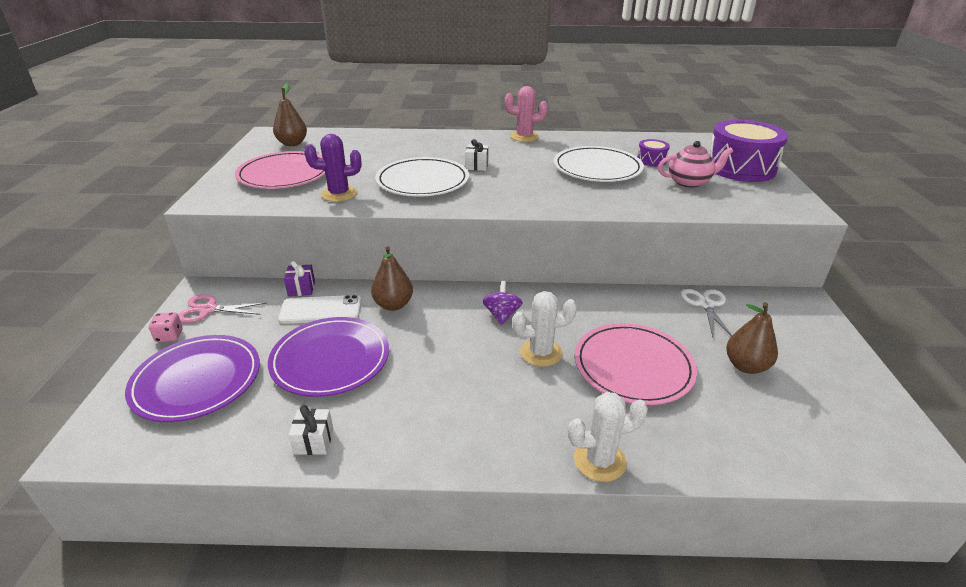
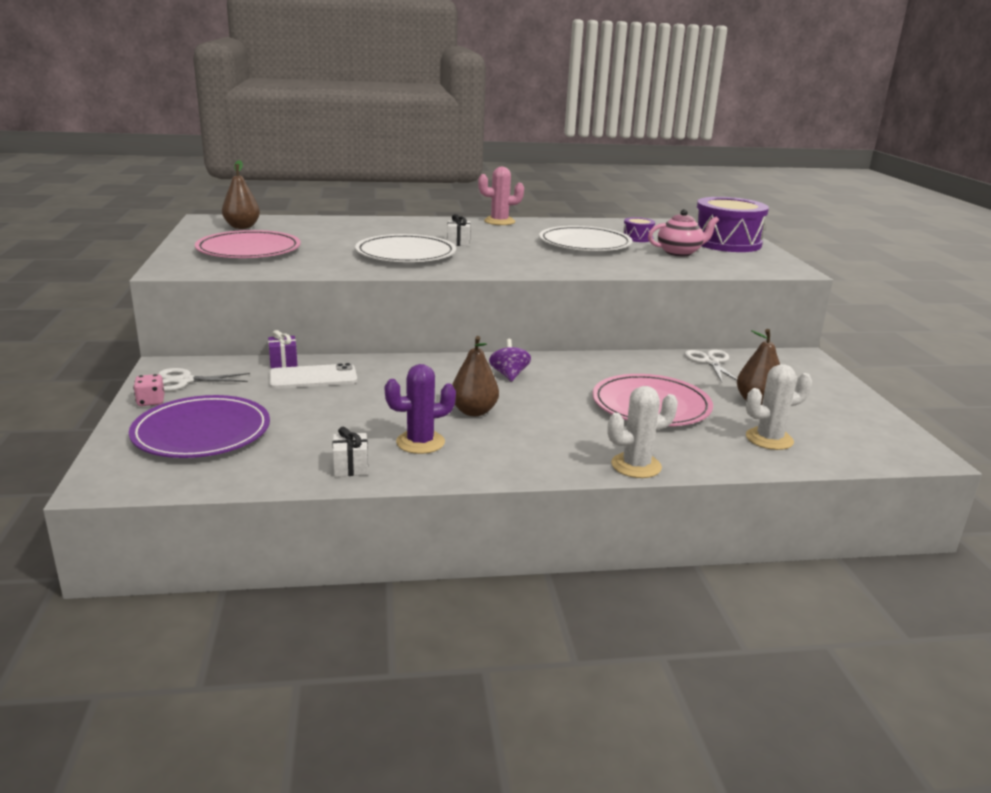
camera: 10 degrees left, 10 degrees down
(208, 309) = (184, 381): pink scissors -> white scissors
(330, 359) = (341, 412): purple plate -> none
(339, 194) = (319, 264): purple cactus -> purple cactus (420, 442)
(393, 305) = (391, 371): brown pear -> brown pear (474, 411)
(541, 352) = (558, 399): white cactus -> white cactus (769, 439)

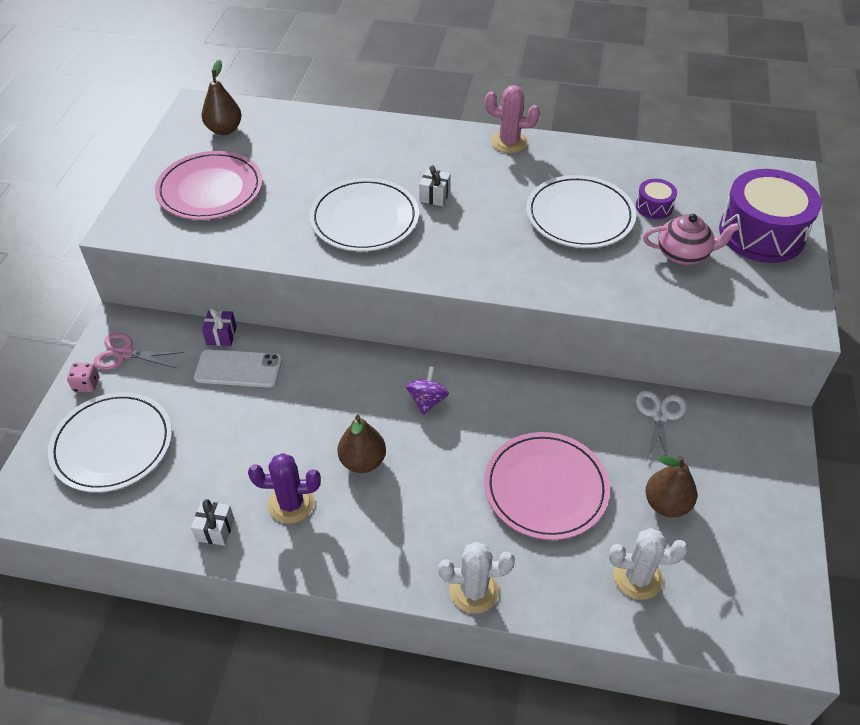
camera: 20 degrees right, 25 degrees up
(184, 381) = (125, 353): white scissors -> pink scissors
(202, 432) = (112, 445): purple plate -> white plate

